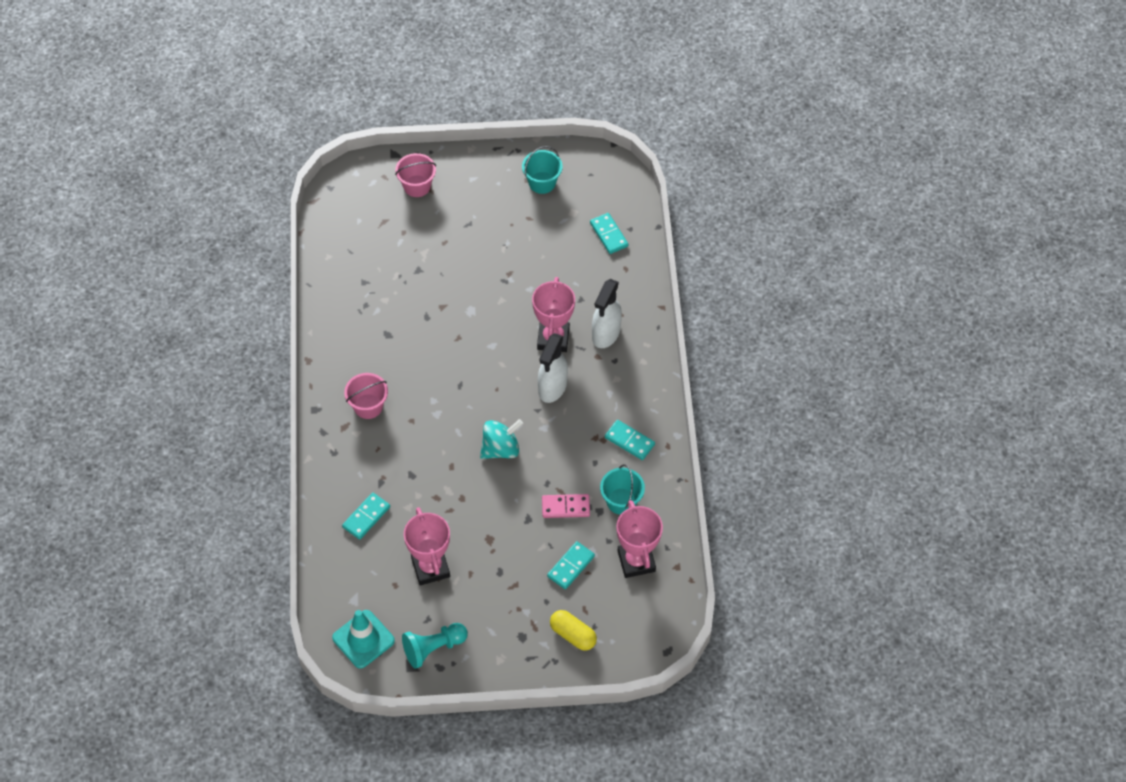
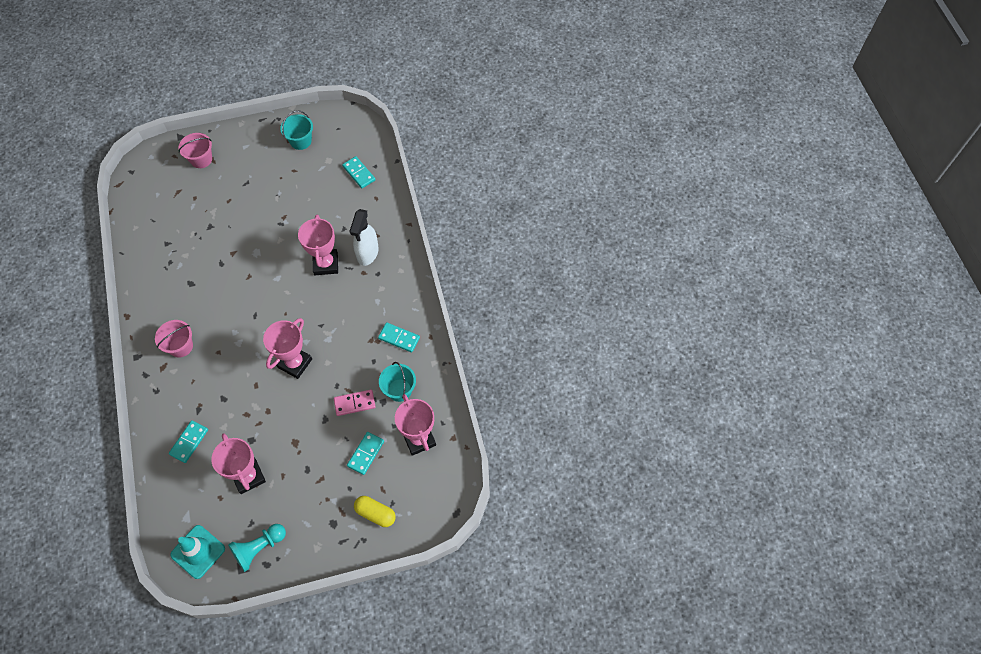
camera: 10 degrees left, 5 degrees up
(501, 449) = (295, 363): turquoise spinning top -> pink trophy
(552, 388) = (330, 304): white spray bottle -> none

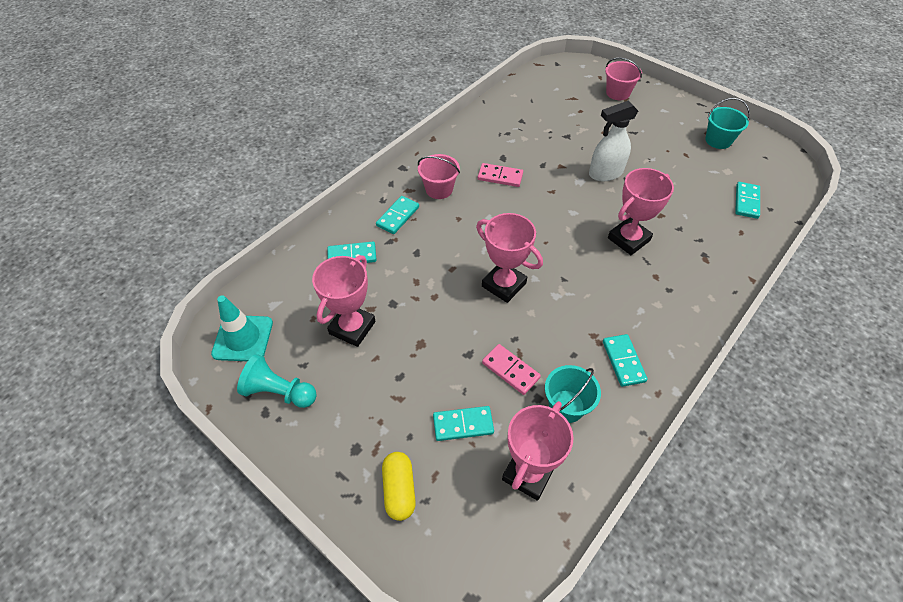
camera: 55 degrees right, 10 degrees down
(181, 390) = (398, 216): none -> turquoise domino
(206, 298) = (500, 176): none -> pink domino
(295, 363) = (504, 285): pink trophy -> pink trophy turned 45 degrees clockwise
(367, 253) = (679, 265): white spray bottle -> white spray bottle (605, 173)

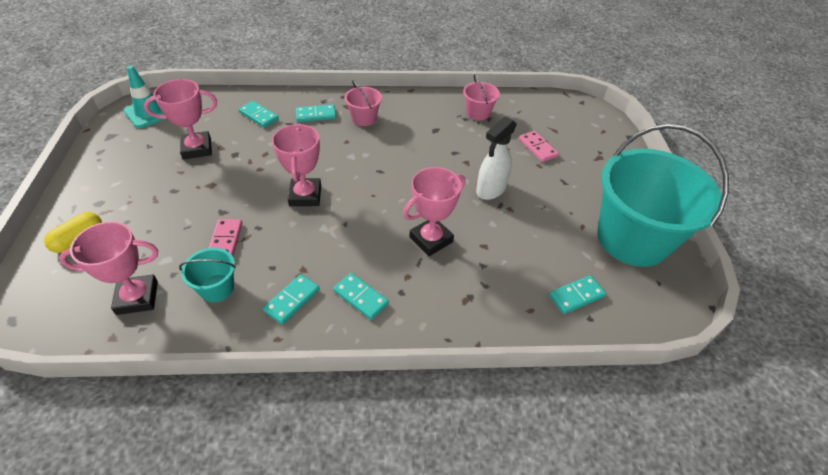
camera: 45 degrees right, 5 degrees down
(279, 392) = (119, 148): turquoise pawn -> none
(463, 424) = (156, 241): turquoise domino -> turquoise domino (361, 297)
(500, 176) = (413, 138): pink domino -> pink domino (538, 148)
(605, 173) = (490, 189): white spray bottle -> white spray bottle turned 75 degrees counterclockwise
(618, 93) = (599, 150): pink bucket -> pink bucket (478, 113)
(628, 239) = (431, 239): pink trophy -> pink trophy turned 45 degrees counterclockwise
(718, 140) = (632, 239): turquoise bucket -> turquoise bucket, size x2.38

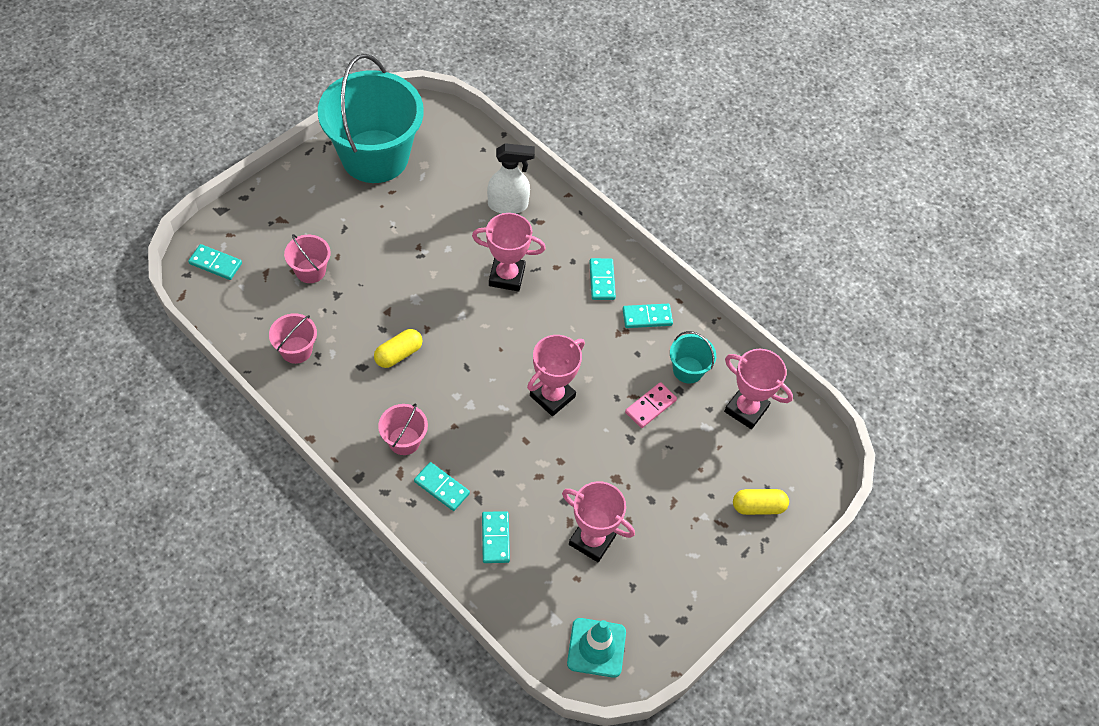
camera: 135 degrees left, 10 degrees up
(426, 148) = (398, 354): none -> yellow capsule
(490, 189) = (407, 272): white spray bottle -> white spray bottle (508, 205)
(538, 148) = (310, 270): pink domino -> pink bucket
(576, 296) = (470, 164): turquoise domino -> turquoise domino (215, 263)

